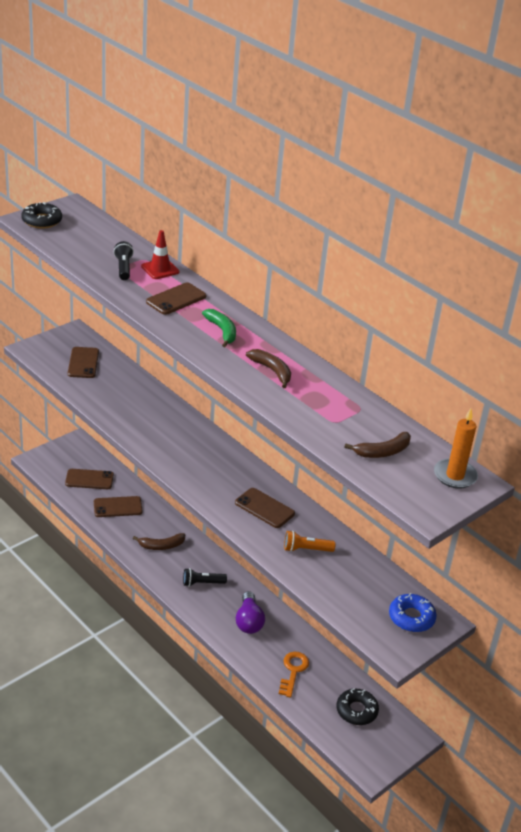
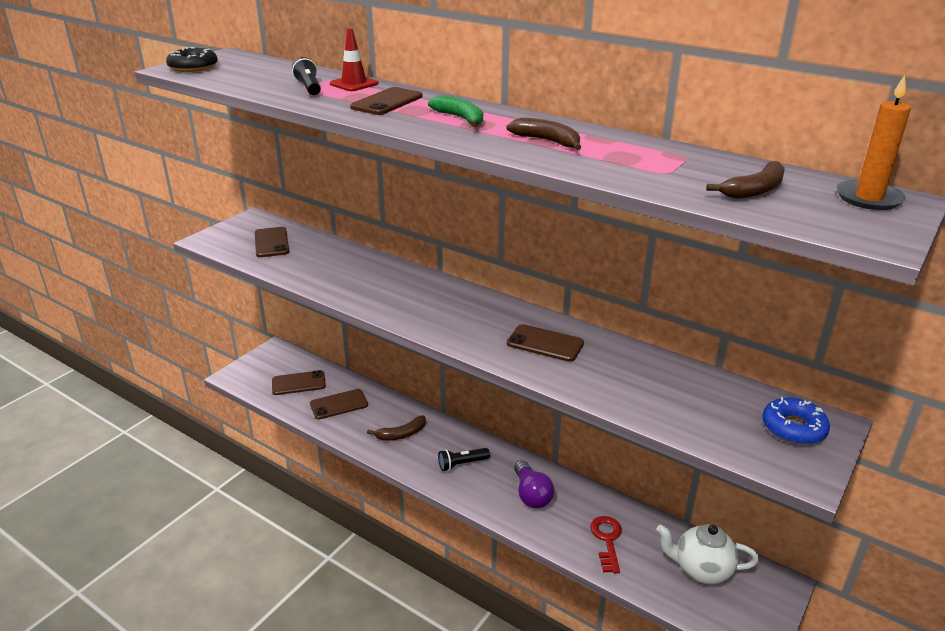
camera: 10 degrees left, 5 degrees down
(293, 671) = (607, 540): orange key -> red key
(306, 549) = (619, 377): orange flashlight -> none
(356, 711) = (701, 570): black donut -> white teapot

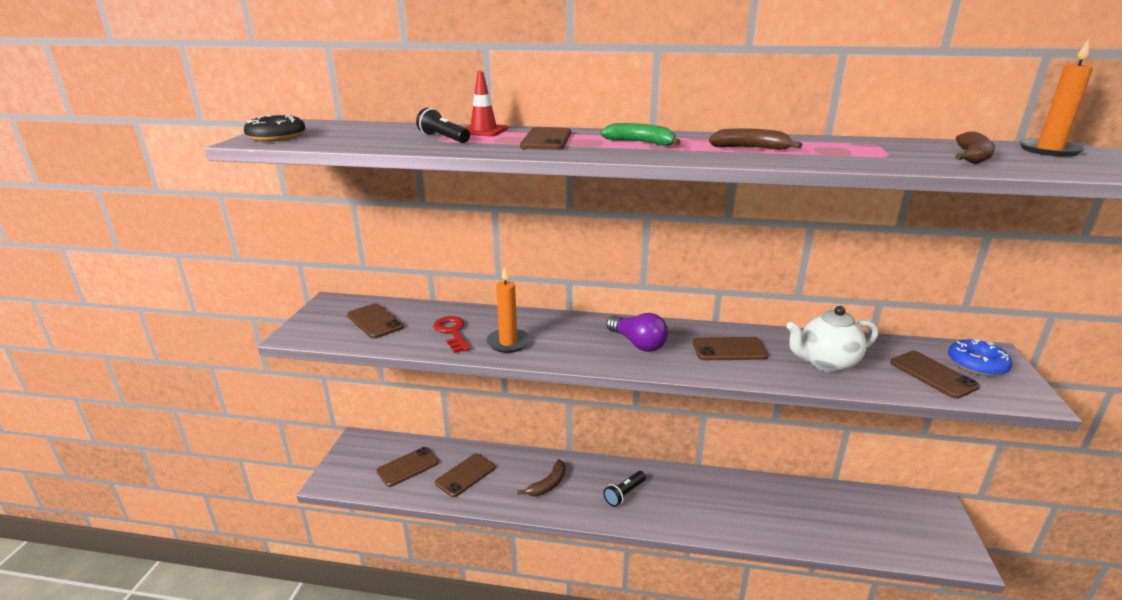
camera: 25 degrees left, 5 degrees down
(357, 287) = (508, 343): none -> orange candle
(531, 494) = (704, 500): purple light bulb -> purple light bulb (638, 343)
(607, 540) = (794, 518): red key -> red key (452, 332)
(701, 570) = (879, 516): white teapot -> white teapot (826, 363)
(726, 423) = (933, 374): none -> brown phone

